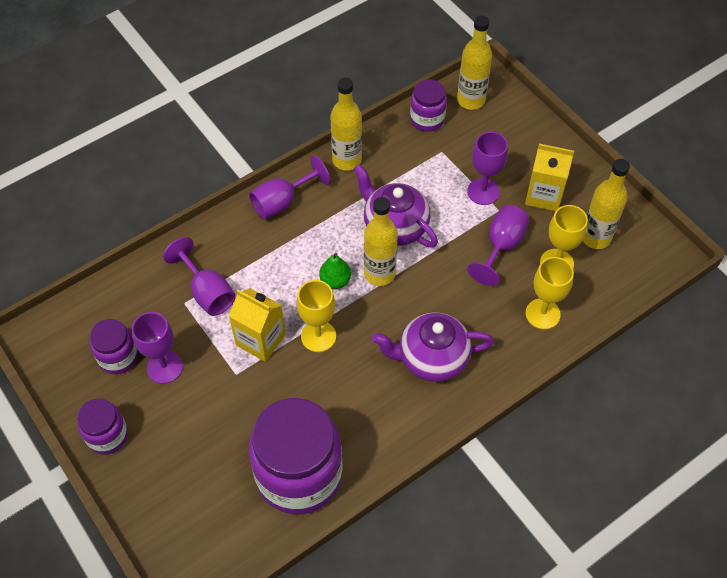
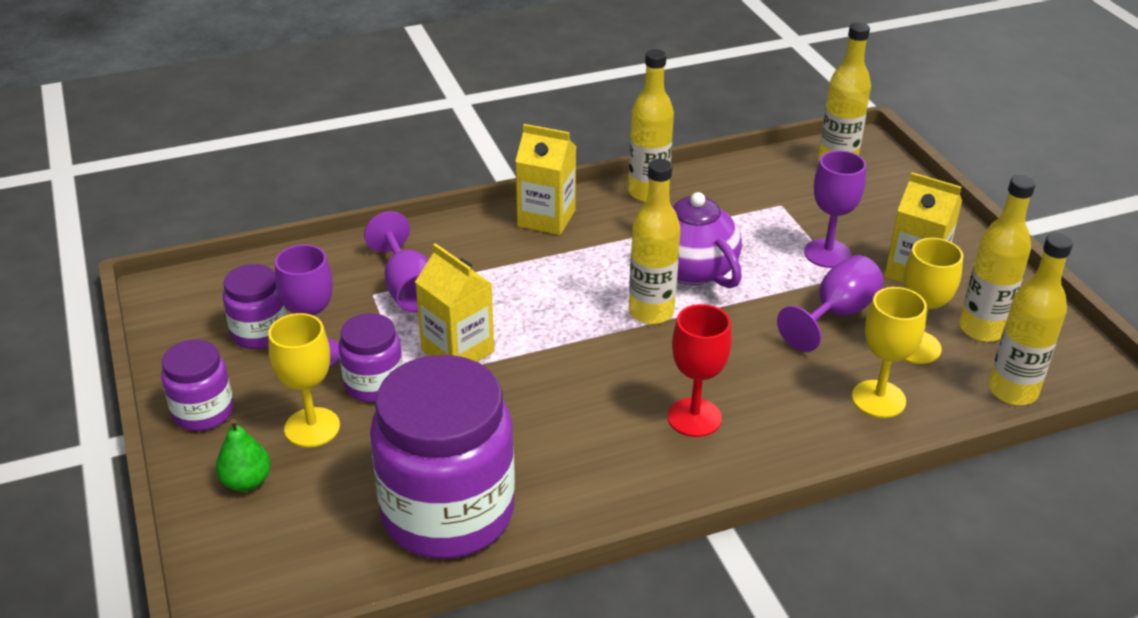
camera: 15 degrees right, 20 degrees down
(282, 202) = (546, 218): purple goblet -> yellow carton
(318, 336) = (539, 362): yellow goblet -> yellow goblet (312, 427)
(335, 281) = (586, 308): green pear -> green pear (246, 481)
(427, 119) = (771, 171): purple jar -> purple jar (374, 384)
(431, 358) = (694, 417): purple teapot -> red goblet
(623, 287) = (1012, 391): none -> yellow bottle

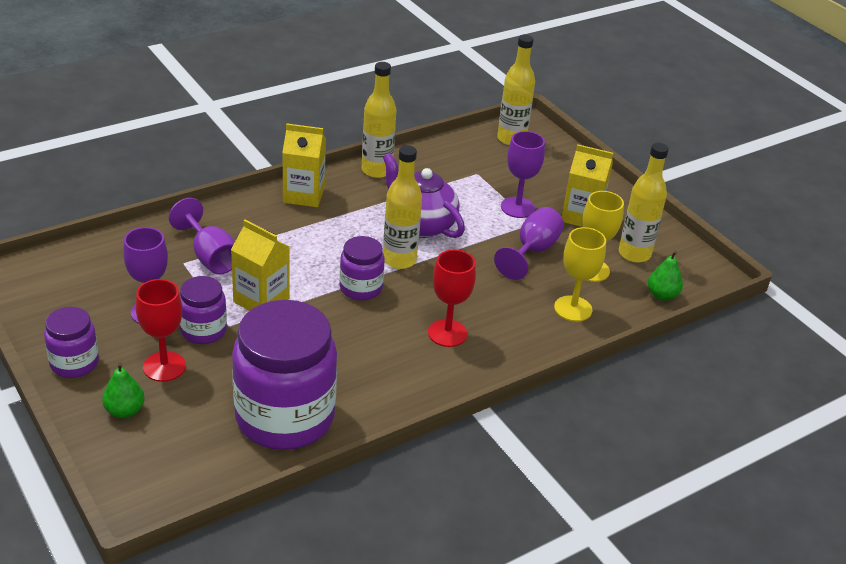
camera: 15 degrees left, 0 degrees up
(260, 333) = (101, 299): purple jar -> purple jar (361, 288)
(312, 427) = (164, 366): yellow goblet -> red goblet
(1012, 391) = (662, 295): yellow bottle -> green pear

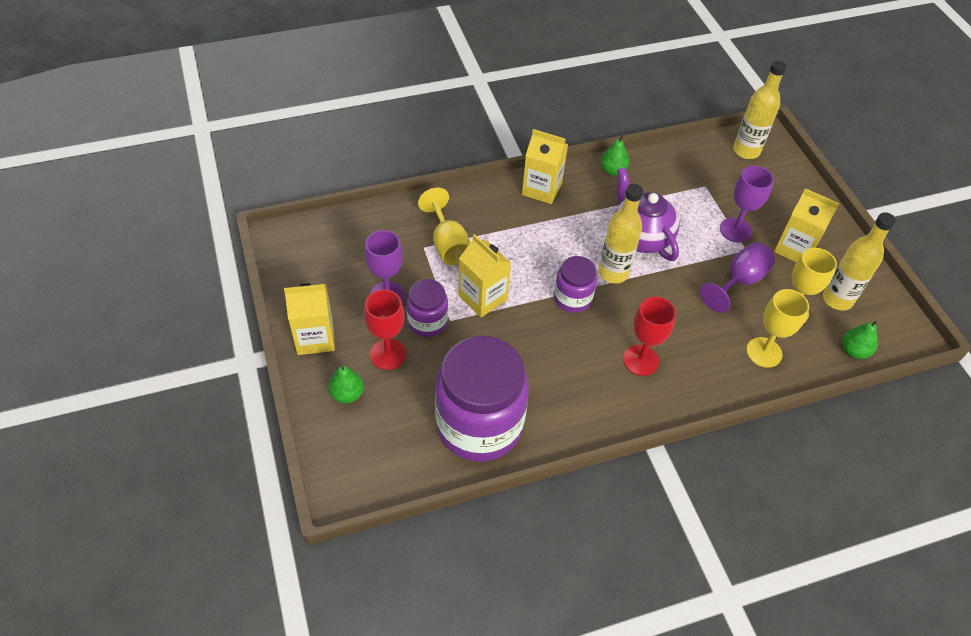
camera: 15 degrees right, 15 degrees up
(74, 363) = (315, 338): purple jar -> yellow carton
(210, 257) = (447, 244): purple goblet -> yellow goblet
(376, 170) = (612, 170): yellow bottle -> green pear

